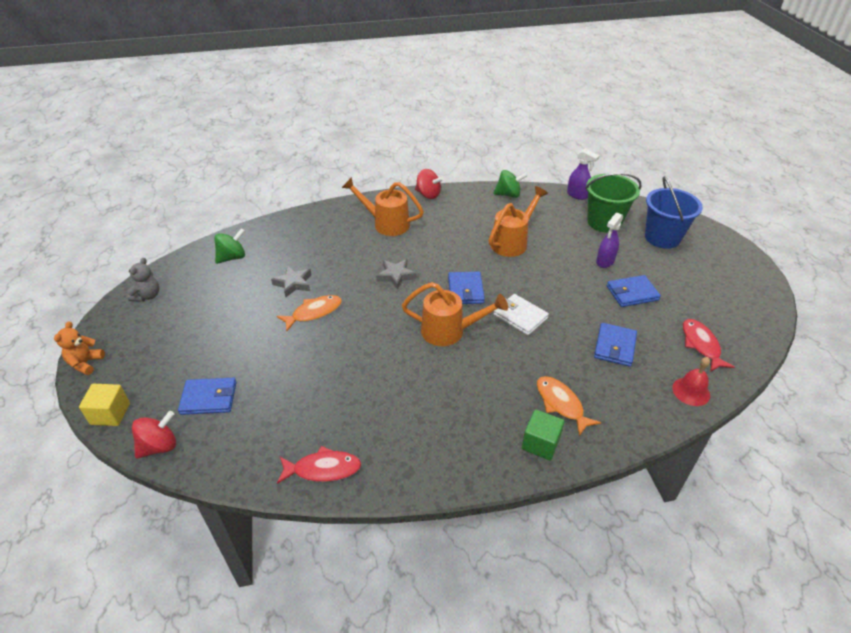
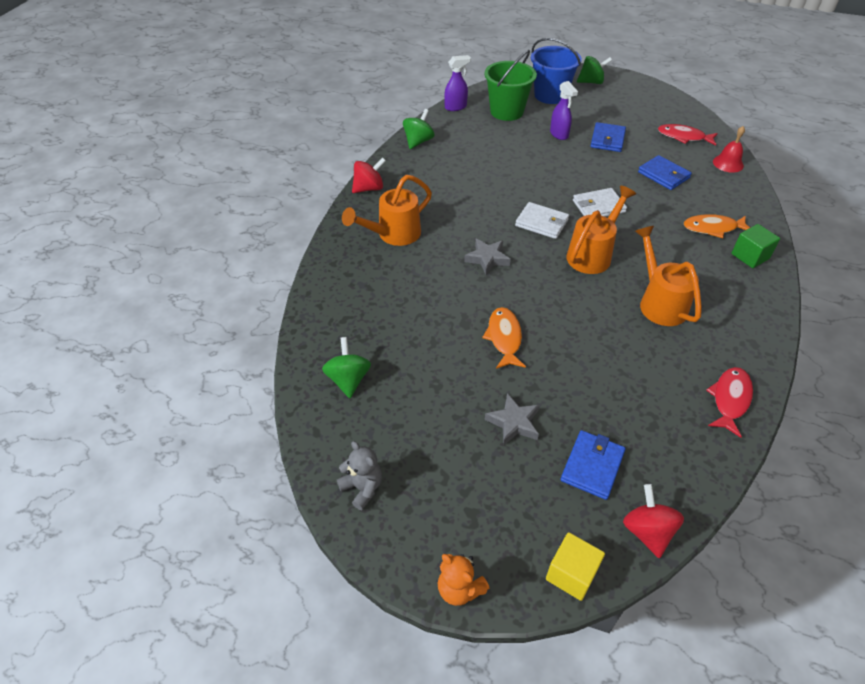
camera: 60 degrees left, 5 degrees up
(293, 283) = (442, 339): grey star -> grey star (513, 422)
(465, 290) = (541, 223): blue wallet -> white wallet
(512, 242) = (493, 169): orange watering can -> orange watering can (659, 302)
(720, 255) = (591, 82): none -> green spinning top

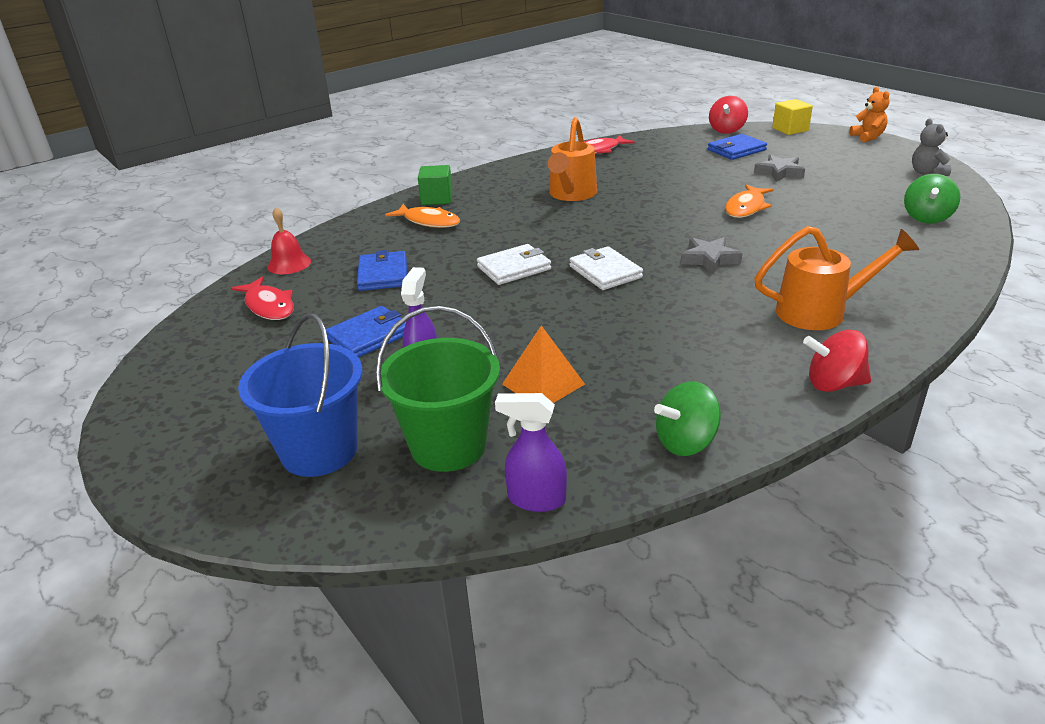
camera: 145 degrees left, 15 degrees down
(499, 145) = (543, 384): none -> orange pyramid
(591, 82) = (199, 451): green spinning top -> none
(592, 254) = (585, 234): orange watering can -> none
(598, 206) = (514, 268): white wallet -> white wallet turned 45 degrees counterclockwise

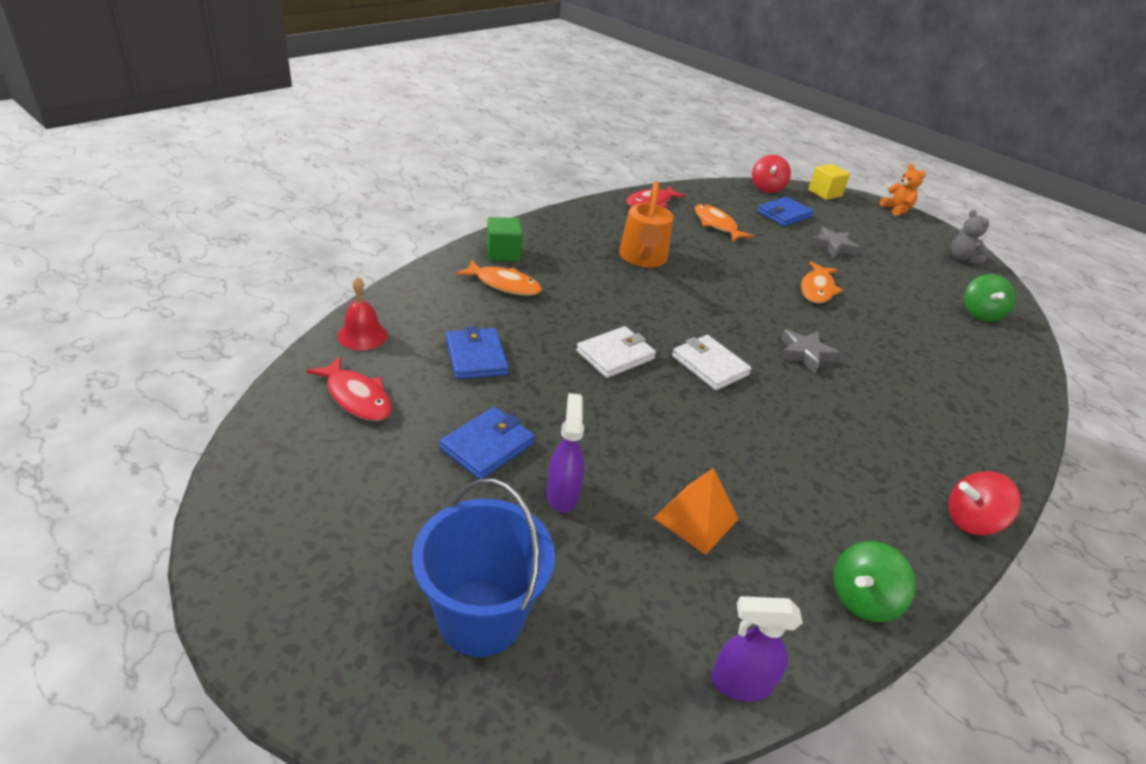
camera: 15 degrees left, 5 degrees up
(448, 446) = (623, 607): green bucket -> none
(659, 163) = (716, 225): none -> orange fish
(820, 312) = (928, 427): orange watering can -> none

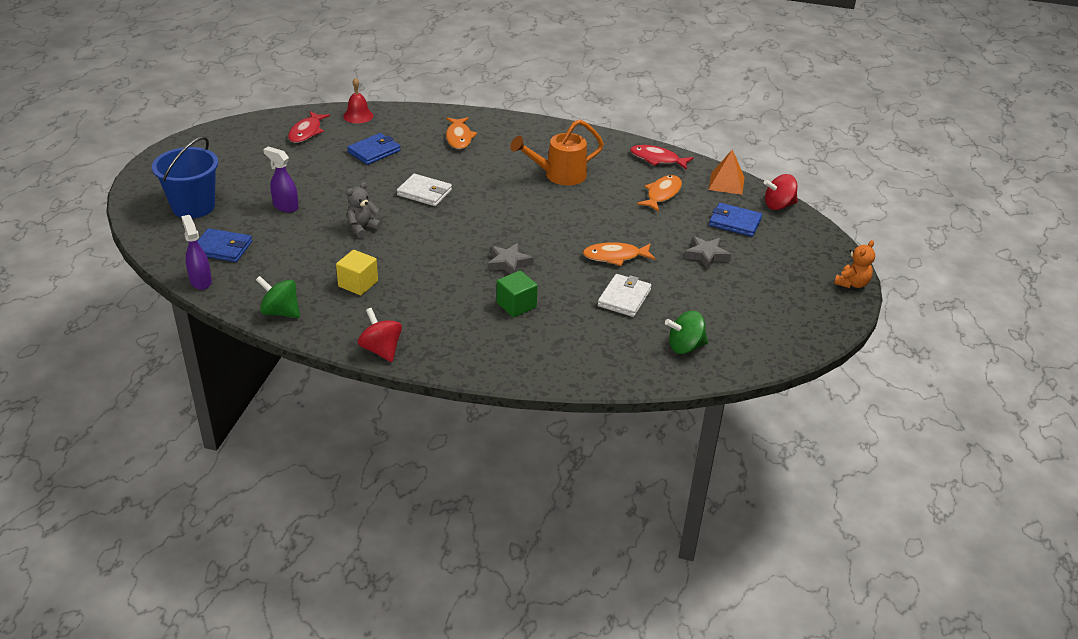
camera: 65 degrees right, 0 degrees up
(487, 446) = (302, 176): blue wallet -> blue wallet (222, 248)
(503, 253) = (496, 126): green cube -> green cube (516, 305)
(562, 494) = (285, 206): purple spray bottle -> purple spray bottle turned 120 degrees counterclockwise
(696, 518) = (300, 249): orange pyramid -> orange pyramid (726, 183)
(710, 365) = (450, 228): white wallet -> white wallet (624, 298)
(824, 193) = (821, 237): yellow cube -> yellow cube (358, 284)
(961, 258) = (792, 332): grey teddy bear -> grey teddy bear (362, 228)

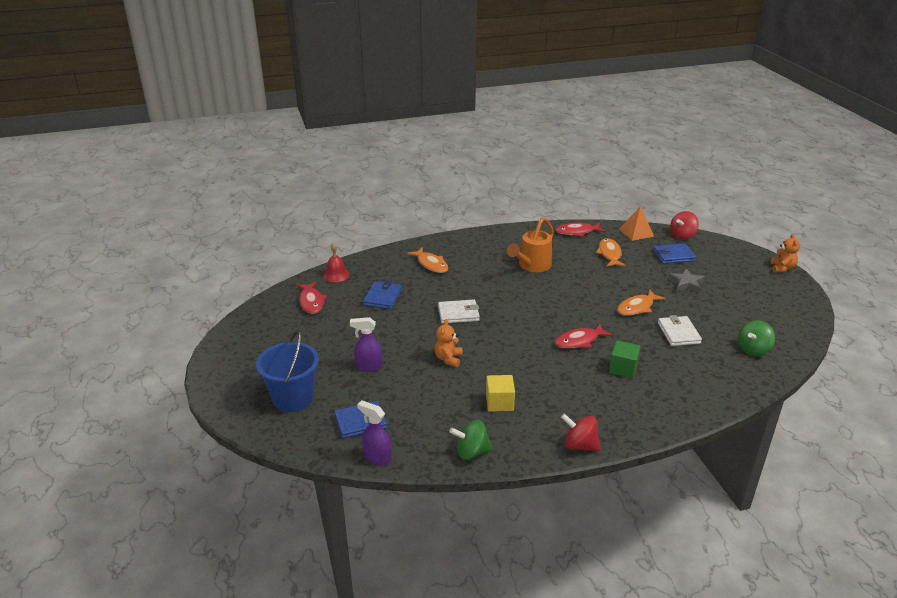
camera: 30 degrees left, 5 degrees down
(362, 228) = (448, 359): grey teddy bear -> orange teddy bear
(508, 263) = (579, 341): grey star -> red fish

